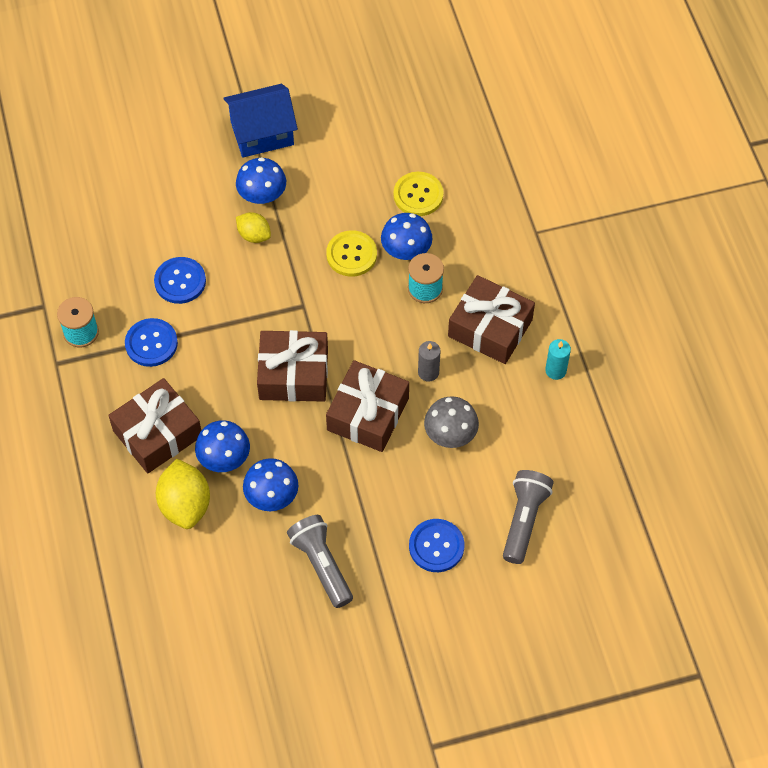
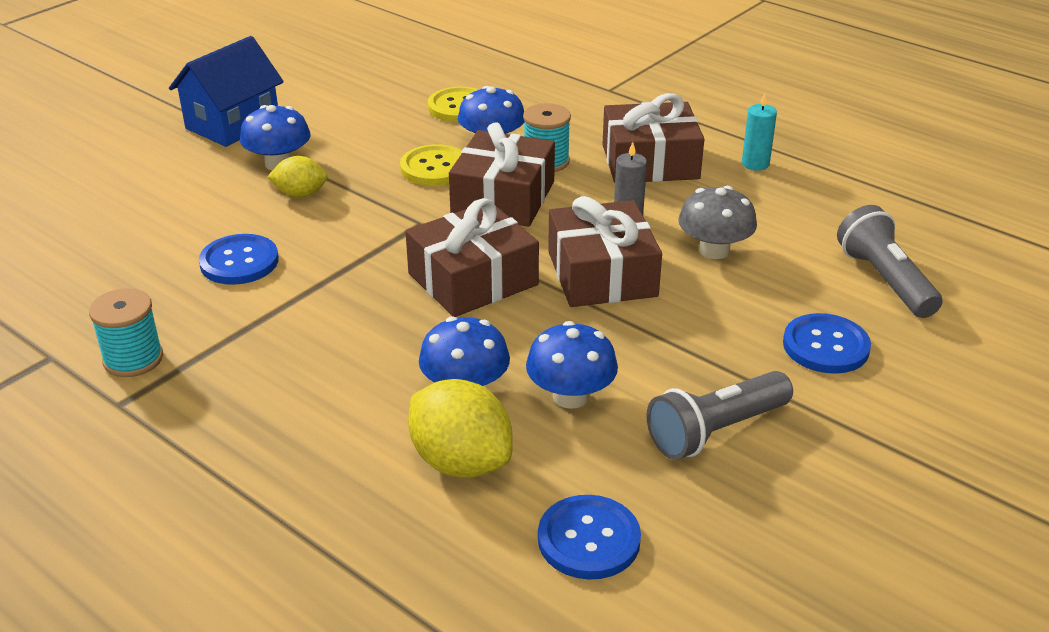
camera: 35 degrees left, 25 degrees down
(151, 343) = (251, 328): blue button -> blue button (589, 539)
(157, 433) = (344, 408): brown gift -> brown gift (503, 197)
(321, 565) = (715, 431): grey flashlight -> grey flashlight turned 60 degrees counterclockwise

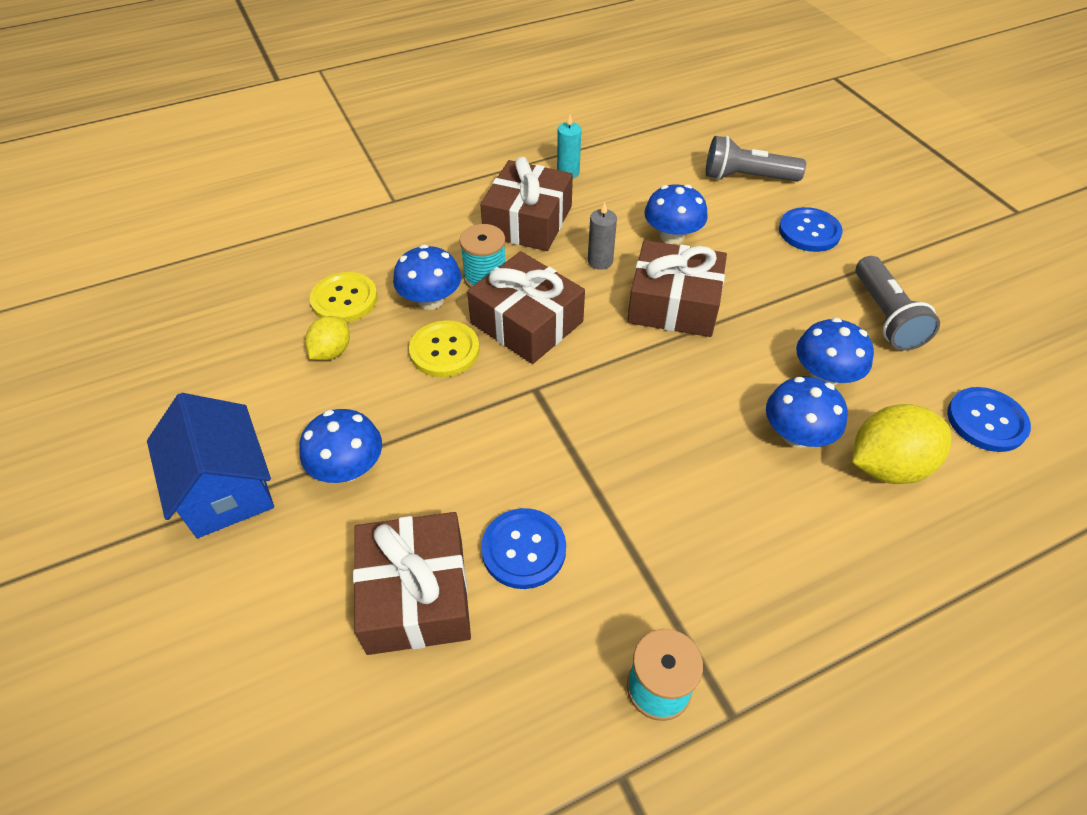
camera: 65 degrees left, 15 degrees up
(300, 194) = (424, 465): yellow lemon -> yellow lemon (332, 351)
(473, 279) = (643, 382): brown gift -> brown gift (416, 594)
(714, 250) = (672, 236): grey mushroom -> blue mushroom

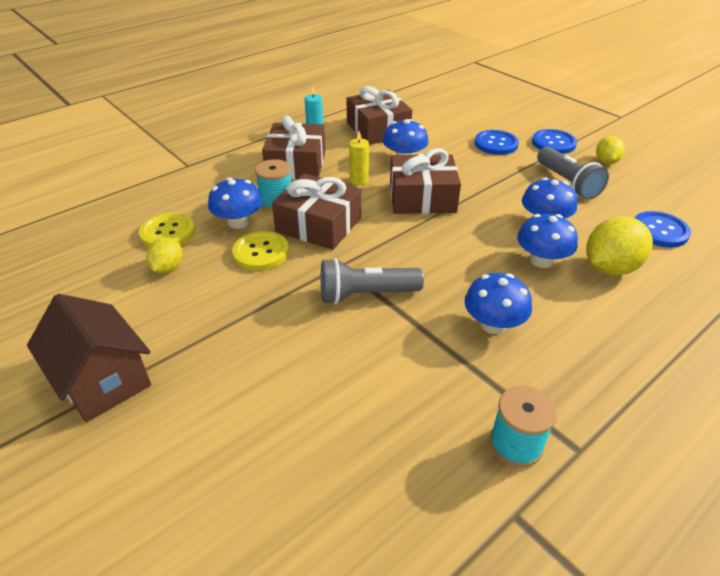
camera: 15 degrees left, 10 degrees down
(226, 489) = (103, 380): blue house -> brown house
(348, 468) = (208, 344): blue mushroom -> blue mushroom (493, 324)
(416, 594) = (296, 422): brown gift -> brown gift (378, 129)
(523, 549) = (373, 372): blue button -> blue button (553, 143)
(600, 261) = (359, 180): grey candle -> yellow candle
(746, 177) = (441, 120): grey flashlight -> grey flashlight (366, 294)
(959, 289) = (606, 161): none -> yellow lemon

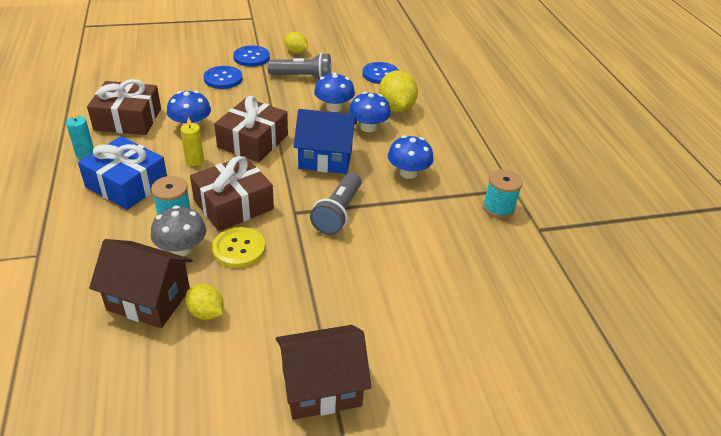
camera: 65 degrees left, 0 degrees up
(167, 232) = (149, 299): yellow button -> brown house
(238, 222) = (181, 249): blue mushroom -> grey mushroom
(296, 164) = (127, 184): brown gift -> blue gift
(446, 251) = (325, 159): none -> blue house

